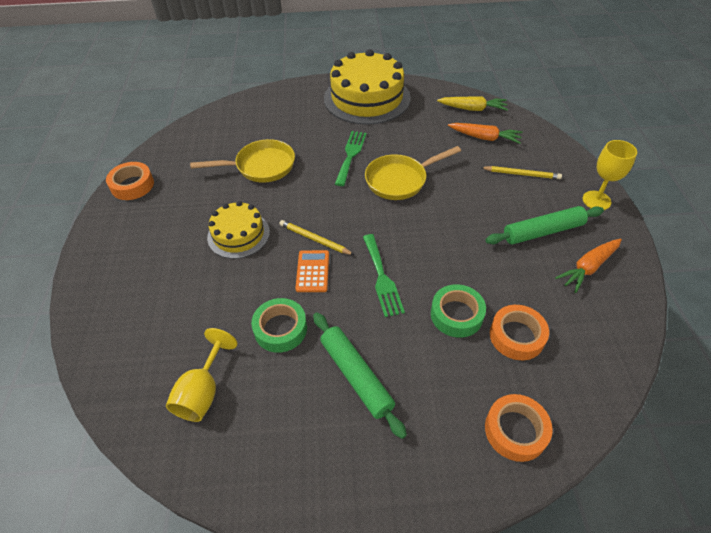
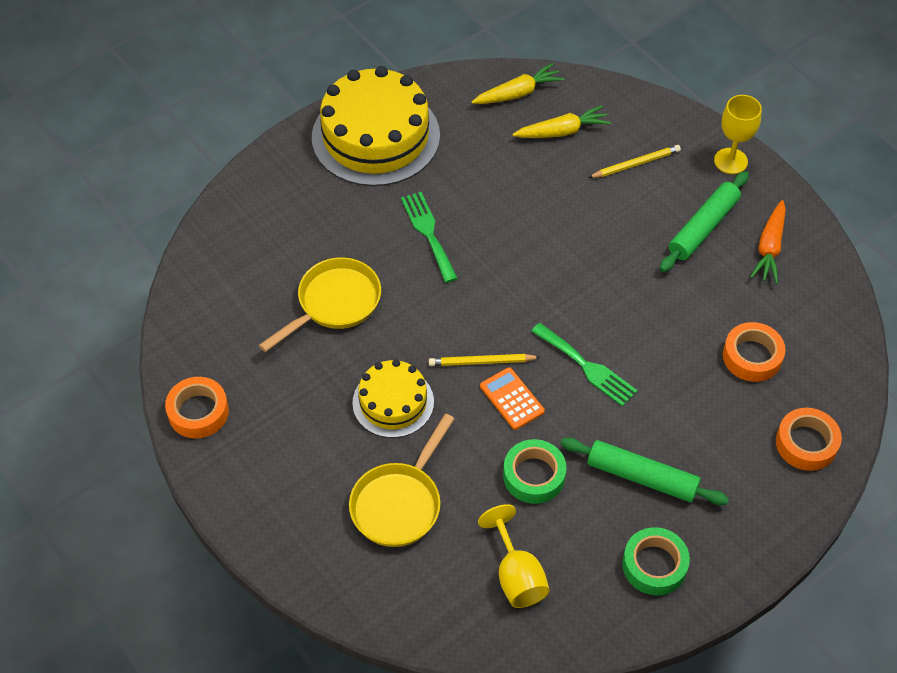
camera: 35 degrees left, 5 degrees up
(400, 180) = (512, 239): yellow pan -> yellow pan (399, 503)
(456, 315) = (685, 366): green tape -> green tape (654, 565)
(484, 138) = (562, 131): orange carrot -> yellow carrot

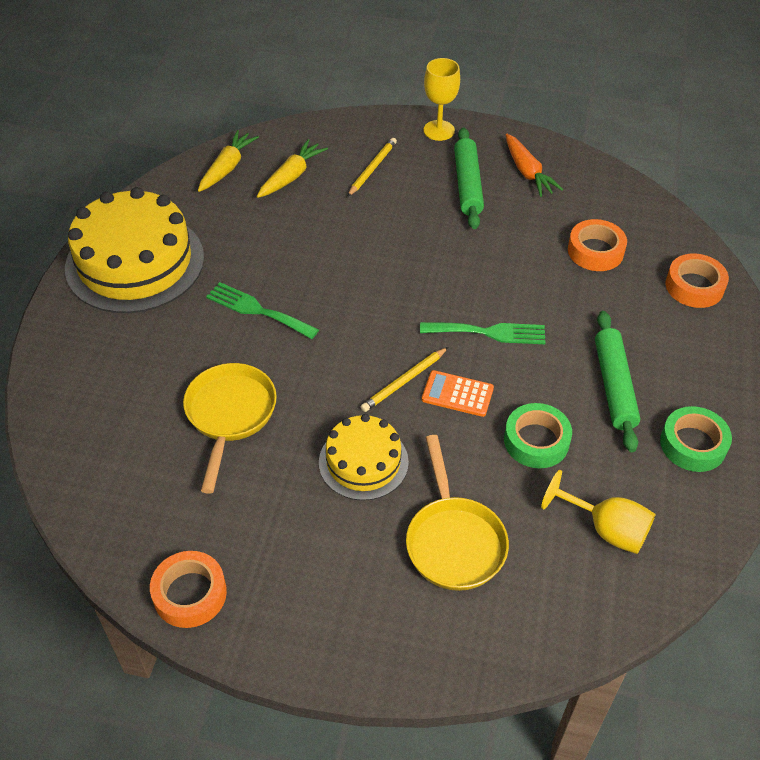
camera: 40 degrees left, 5 degrees down
(641, 477) = (614, 386): green rolling pin -> green rolling pin turned 75 degrees counterclockwise

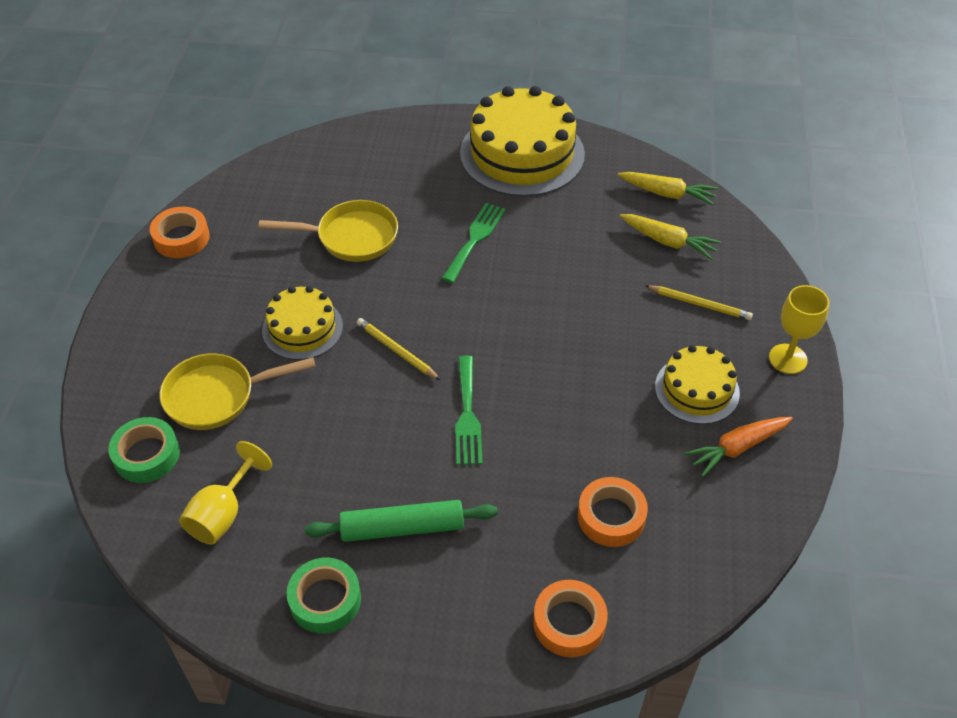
camera: 85 degrees right, 0 degrees up
(457, 394) = (383, 392): orange calculator -> none
(467, 185) = (697, 389): green rolling pin -> yellow cake
(536, 441) = (327, 457): green tape -> green tape (146, 455)

